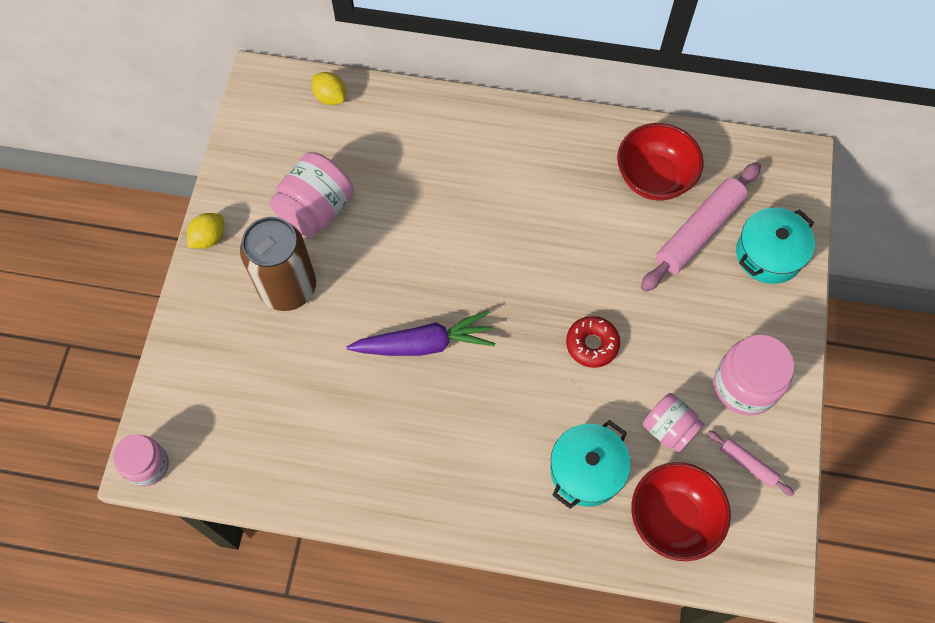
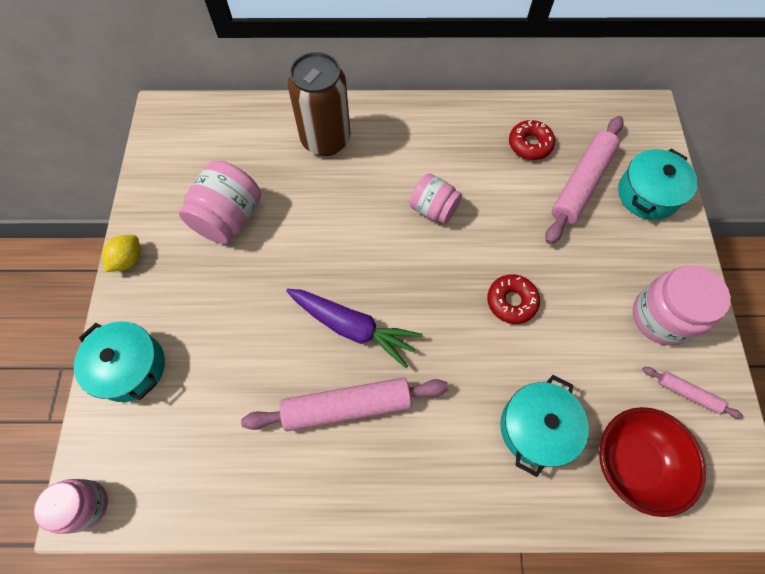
camera: 10 degrees left, 0 degrees up
(200, 346) = (130, 367): none -> turquoise pot
(288, 287) = (211, 295): brown can -> brown can (325, 139)
(330, 97) = (228, 117): yellow lemon -> none
(405, 419) = (347, 407): none -> pink rolling pin
(425, 344) = (353, 327): purple carrot -> purple carrot turned 45 degrees clockwise
(654, 178) = (530, 144): red bowl -> red donut
(669, 429) = (604, 371): pink jar -> pink jar (433, 209)

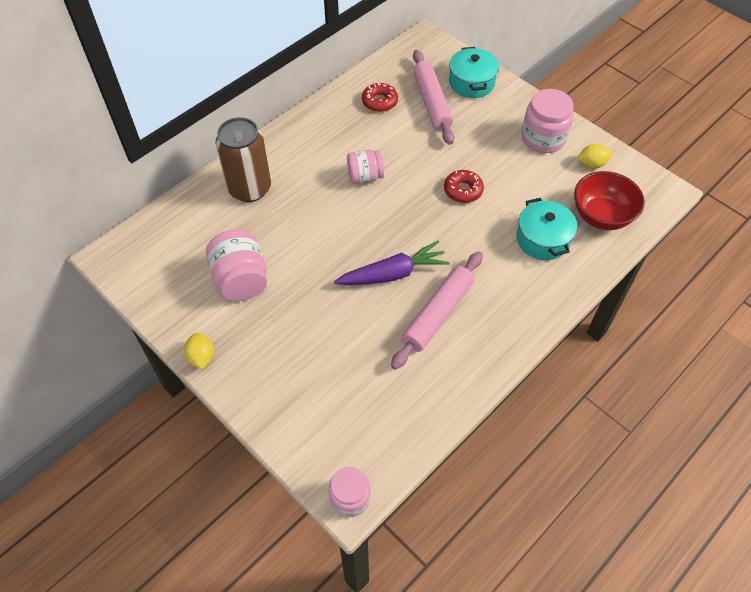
camera: 45 degrees left, 10 degrees down
(130, 367) = (283, 409): turquoise pot -> none
(687, 393) = (591, 164): pink rolling pin -> yellow lemon

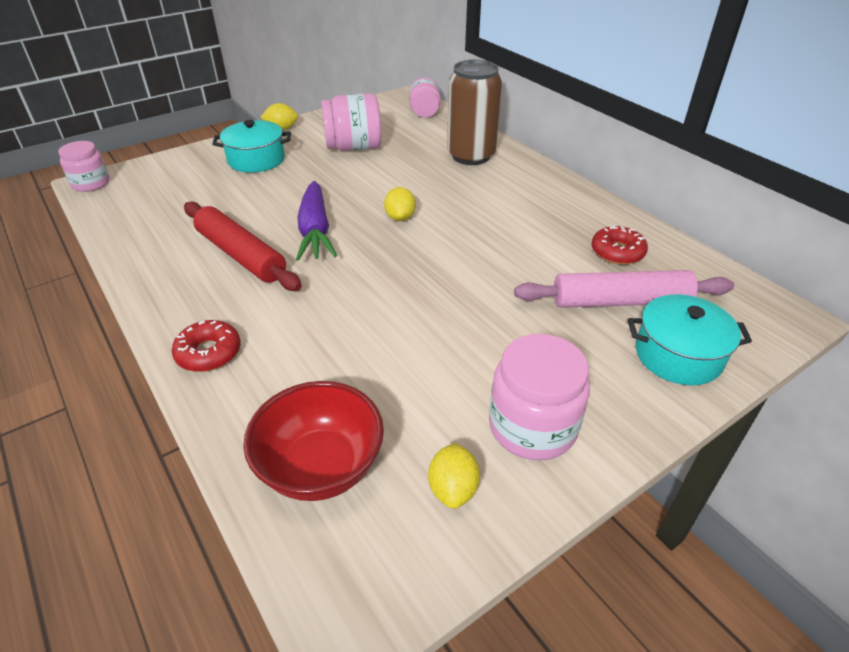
camera: 100 degrees right, 15 degrees down
(361, 222) = (400, 217): none -> yellow lemon
(365, 177) = (473, 226): pink jar -> pink jar (424, 112)
(438, 314) = (241, 255): pink rolling pin -> red rolling pin
(463, 190) = (429, 305): red donut -> red donut (209, 353)
(542, 239) = (306, 373): turquoise pot -> turquoise pot (256, 160)

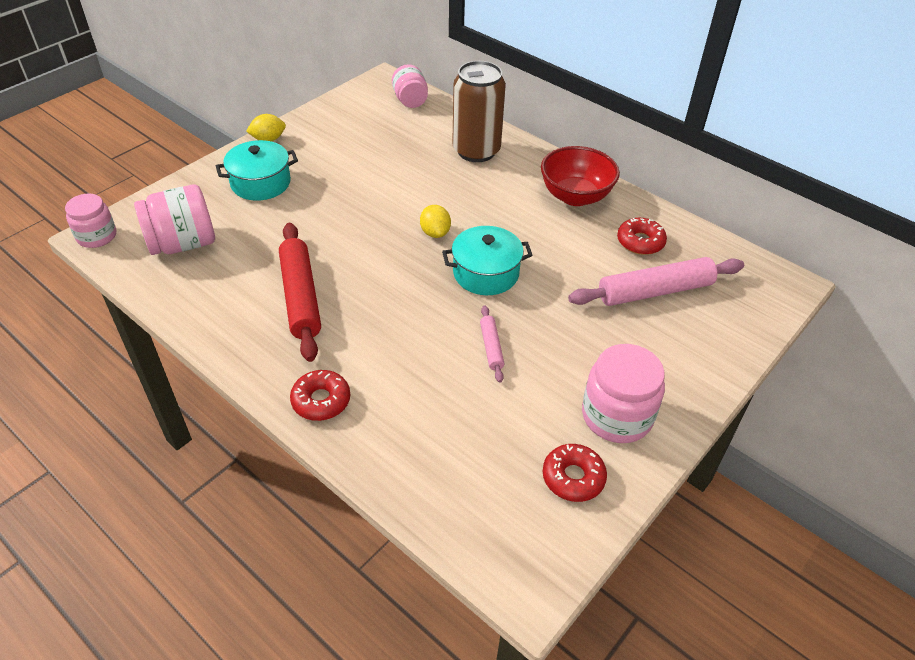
camera: 15 degrees left, 5 degrees up
(241, 255) = (300, 297): red rolling pin -> red rolling pin turned 45 degrees clockwise
(315, 231) = (360, 260): purple carrot -> none
(321, 467) = (464, 481): red bowl -> red bowl (575, 196)
(354, 147) = (355, 154): pink jar -> pink jar (183, 244)
(413, 329) = (491, 347): none -> pink rolling pin
(453, 489) = (573, 477): yellow lemon -> red donut
(678, 355) = (711, 334): turquoise pot -> turquoise pot (486, 273)

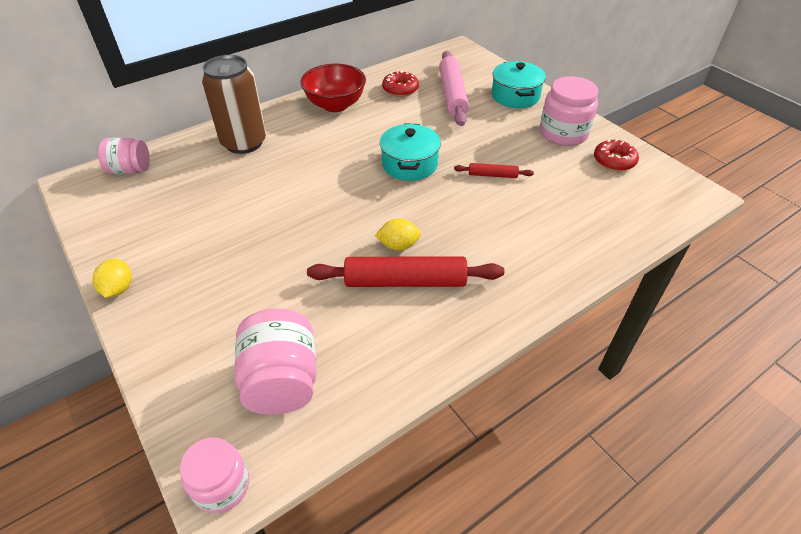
camera: 75 degrees left, 0 degrees up
(261, 183) = (203, 301): turquoise pot -> turquoise pot (515, 96)
(321, 401) = (539, 278): red donut -> none
(435, 233) = (347, 183): yellow lemon -> yellow lemon (398, 245)
(491, 347) = (492, 175): pink rolling pin -> red rolling pin

